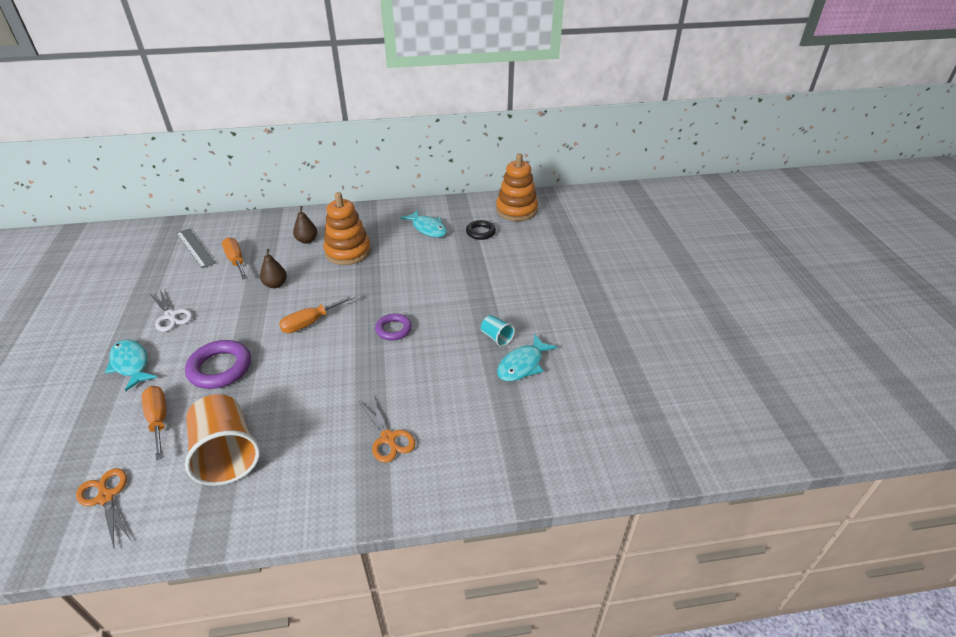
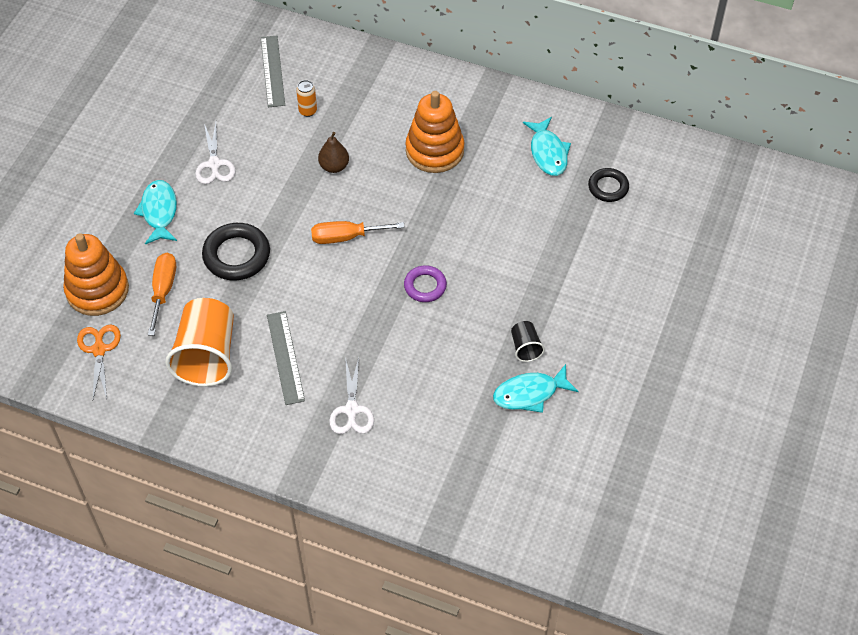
camera: 30 degrees right, 15 degrees up
(220, 368) = (236, 255): purple ring -> black ring
(236, 261) = (308, 111): orange screwdriver -> orange can
(304, 424) = (285, 357): none -> grey ruler
(307, 240) = (398, 112): brown pear -> none
(388, 438) = (351, 410): orange scissors -> white scissors
(496, 337) = (525, 347): turquoise cup -> black cup
(516, 210) = (679, 169): orange stacking toy -> orange stacking toy (97, 290)

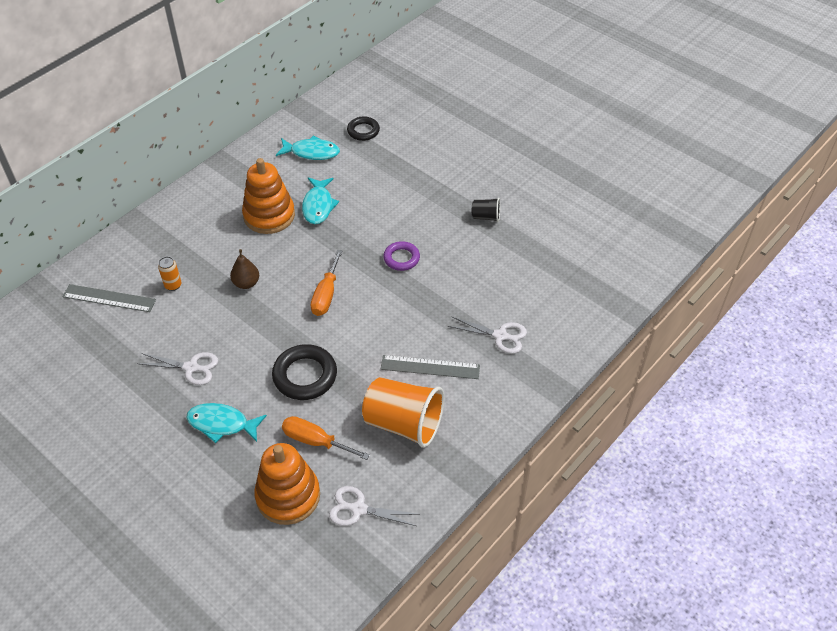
camera: 70 degrees left, 5 degrees down
(99, 350) = (359, 509): orange scissors -> white scissors
(530, 393) = (527, 226): turquoise fish -> turquoise fish (318, 206)

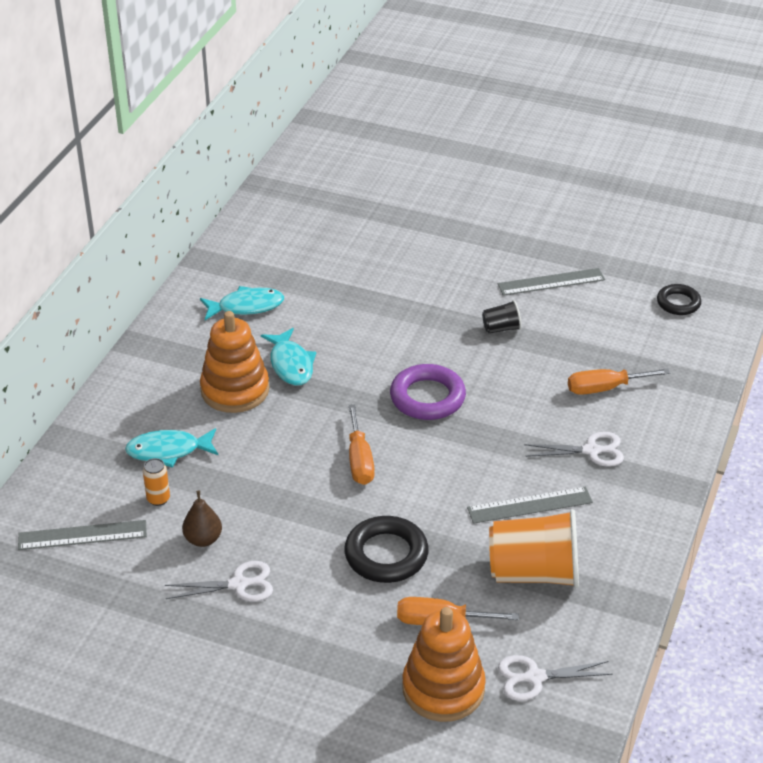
camera: 20 degrees left, 10 degrees down
(222, 424) = (315, 635): turquoise fish -> turquoise fish (168, 451)
(246, 283) = (252, 473): brown pear -> brown pear (203, 539)
(363, 131) = (297, 268): black ring -> black ring (678, 303)
(401, 258) = (427, 397): purple ring -> purple ring, size x1.61
(538, 287) = (605, 388): none -> orange screwdriver
(544, 188) = (551, 282): none -> grey ruler

